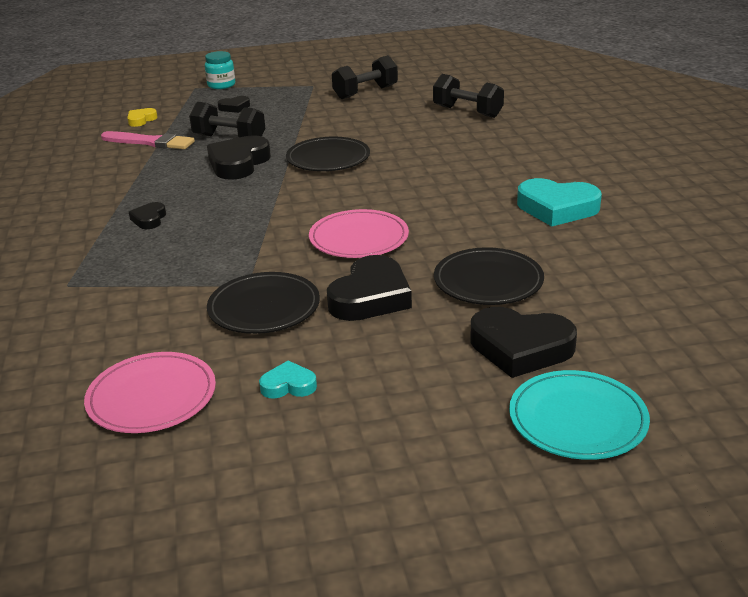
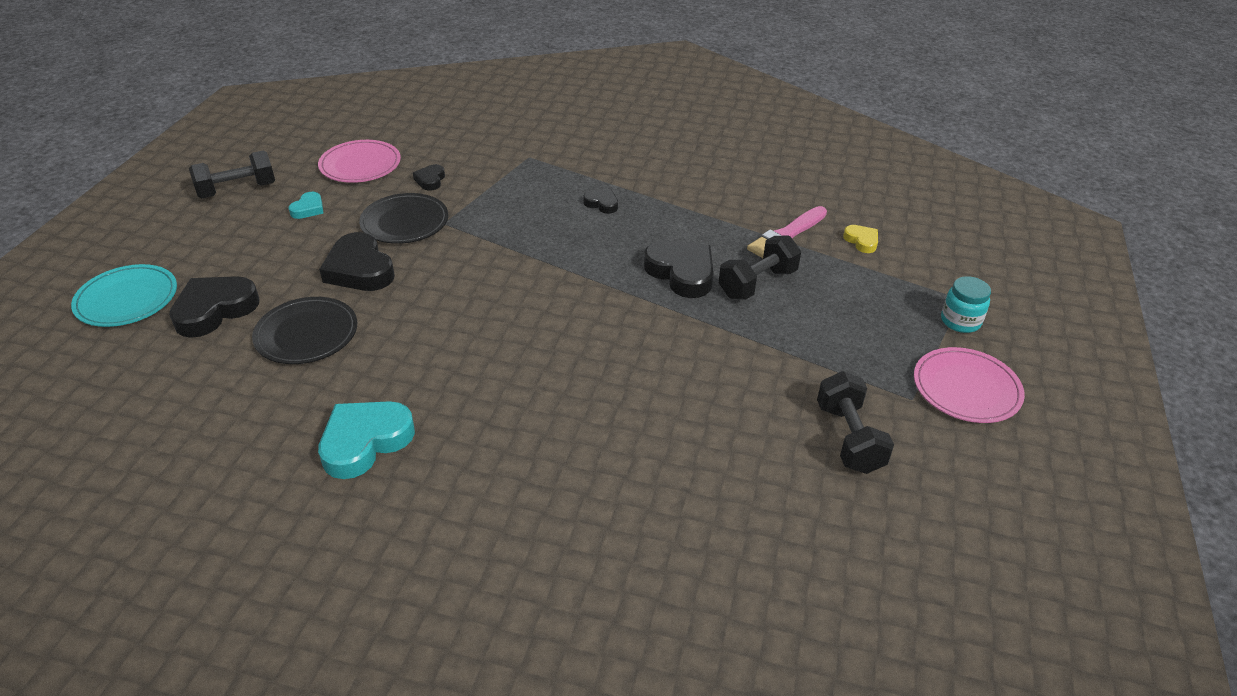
camera: 115 degrees right, 10 degrees up
(234, 107) = (861, 311): black heart -> black heart (430, 180)
(328, 158) = (643, 332): black plate -> none
(359, 238) = (452, 294): pink plate -> pink plate (966, 388)
(467, 112) = (697, 508): black dumbbell -> black dumbbell (237, 190)

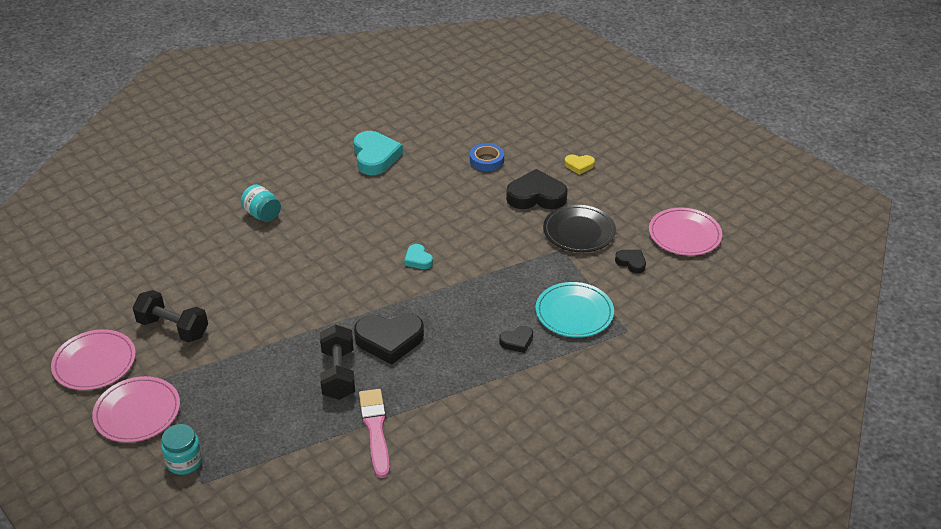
camera: 125 degrees right, 0 degrees up
(127, 299) = (583, 109): turquoise plate -> turquoise plate (574, 312)
(214, 310) = (543, 135): black heart -> none
(237, 190) = (688, 170): black dumbbell -> none
(306, 334) = (486, 160): black plate -> blue tape
(308, 209) = (635, 194): turquoise heart -> turquoise heart (418, 259)
(587, 487) = (262, 214): none -> turquoise jar
(861, 241) = (322, 474): yellow heart -> yellow heart (579, 165)
(969, 471) = (94, 363): none -> pink plate

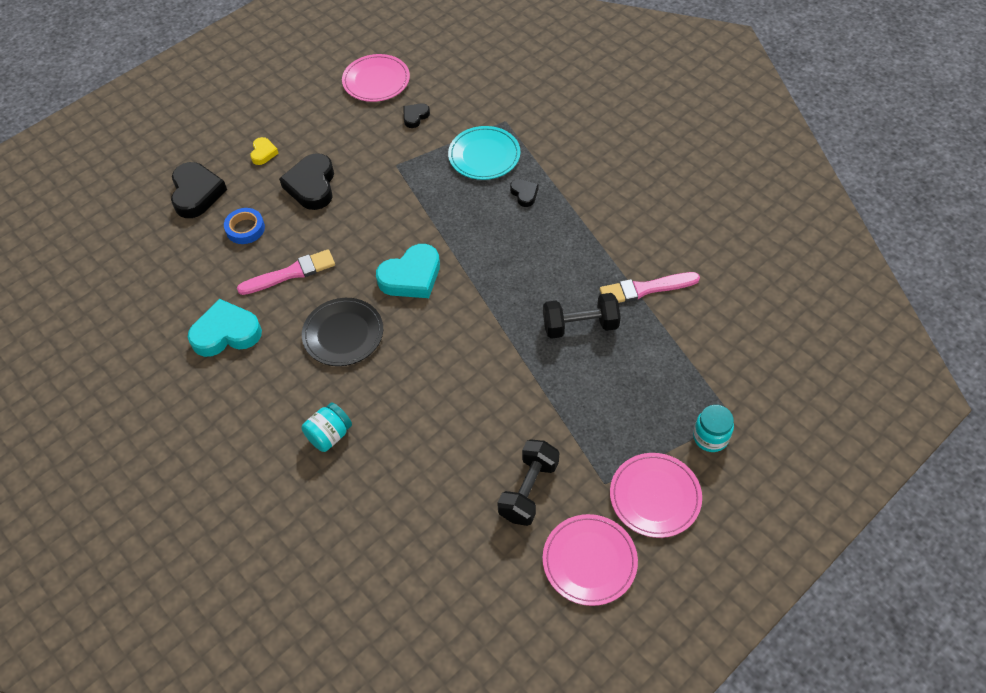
camera: 90 degrees left, 15 degrees up
(389, 340) = (531, 289): black heart -> black heart (196, 193)
(418, 259) = (411, 276): turquoise heart -> turquoise heart, size x1.95
(433, 188) = (291, 273): none -> pink brush
(579, 231) = (370, 153): black plate -> black plate (343, 334)

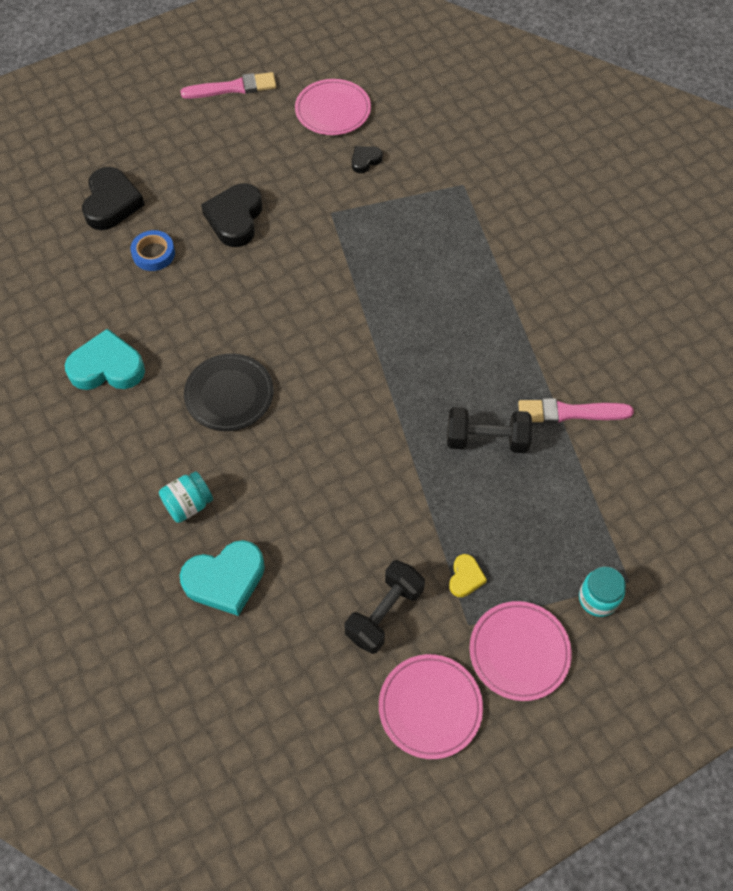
camera: 10 degrees right, 5 degrees up
(263, 153) = (192, 171): yellow heart -> yellow heart (465, 577)
(291, 273) = (190, 314): pink brush -> pink brush (233, 88)
(411, 276) = (317, 345): turquoise heart -> turquoise heart (225, 580)
(484, 155) = (430, 221): turquoise plate -> none
(524, 194) = (463, 274): black heart -> none

